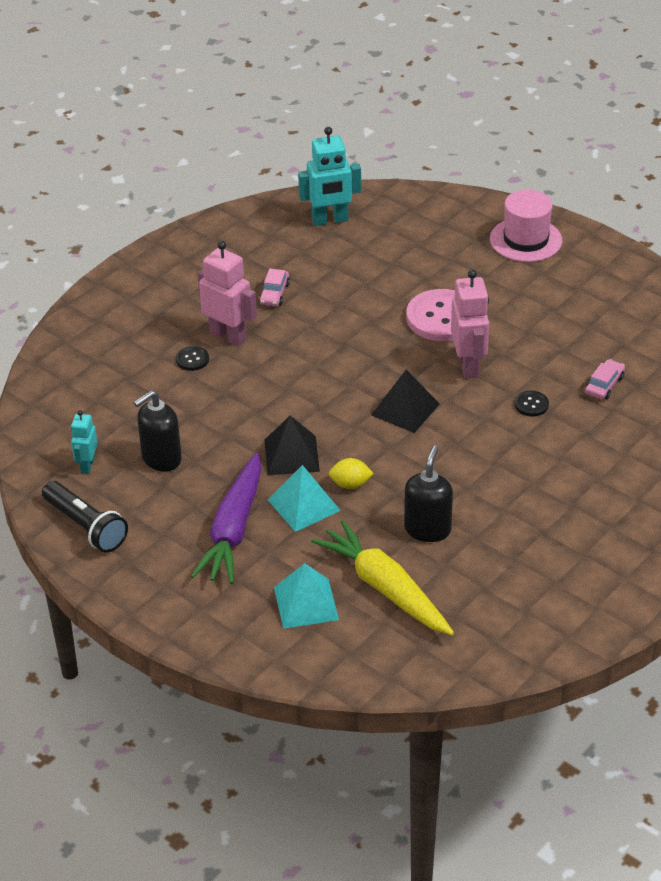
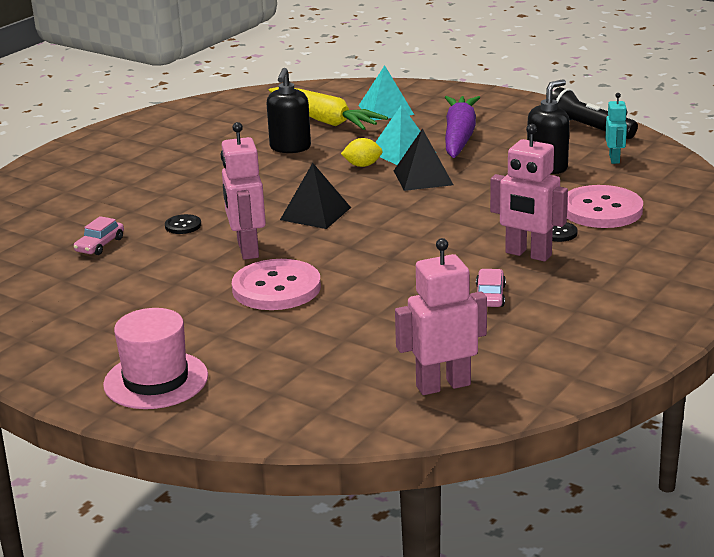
camera: 175 degrees right, 15 degrees down
(140, 386) = (601, 210): none -> pink button
(330, 220) = (443, 385): turquoise robot -> pink robot

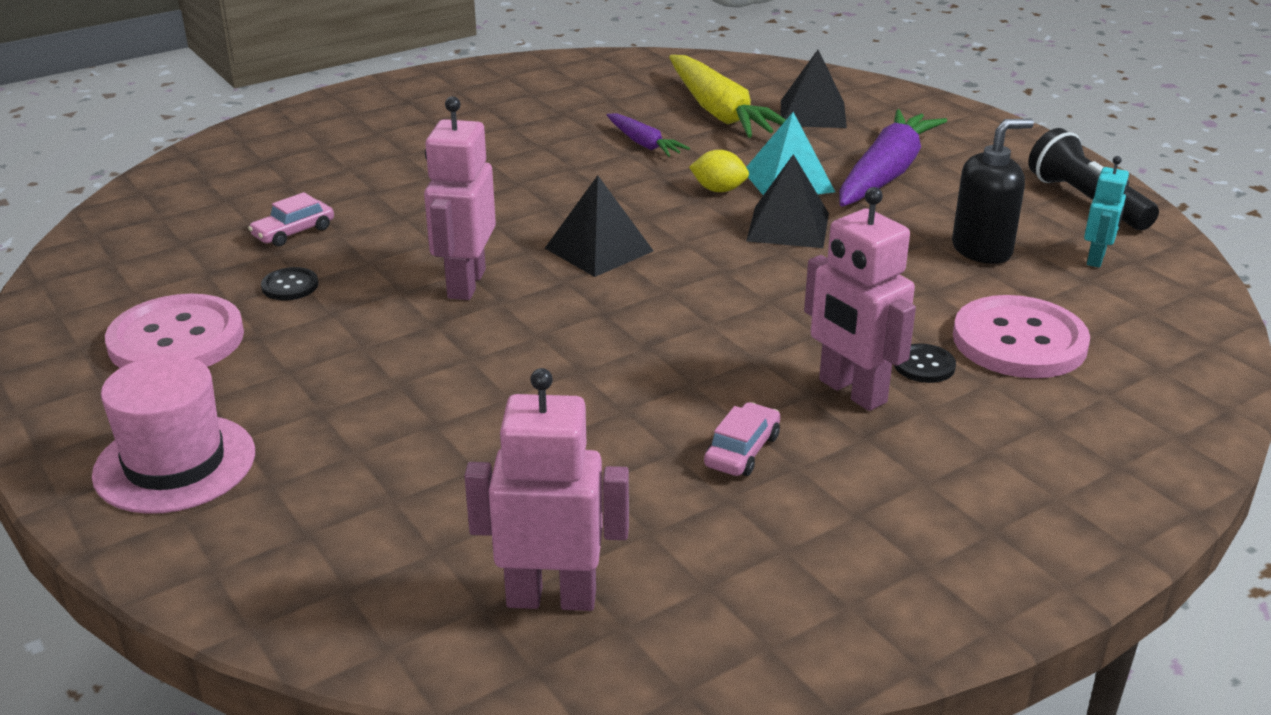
camera: 20 degrees right, 5 degrees up
(183, 225) = (416, 228): black button -> black button (290, 286)
(276, 288) = (453, 355): pink button -> pink button (176, 339)
(290, 148) = (643, 144): black soap dispenser -> purple carrot
(386, 110) = (813, 114): turquoise pyramid -> black pyramid

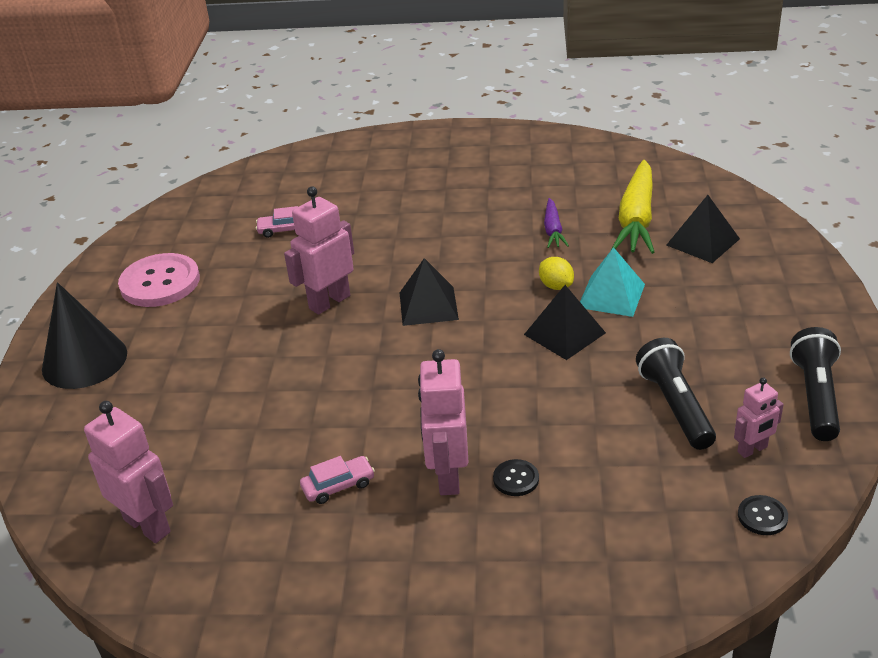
camera: 40 degrees right, 5 degrees up
(175, 463) = (84, 360): pink hat -> black cone
(290, 286) = (244, 268): black button -> black button (762, 516)
(886, 174) = (689, 314): purple carrot -> none
(982, 250) = (675, 406): black soap dispenser -> black flashlight
(1019, 341) = (602, 490): pink button -> none
(1096, 259) = (752, 450): turquoise robot -> pink robot

